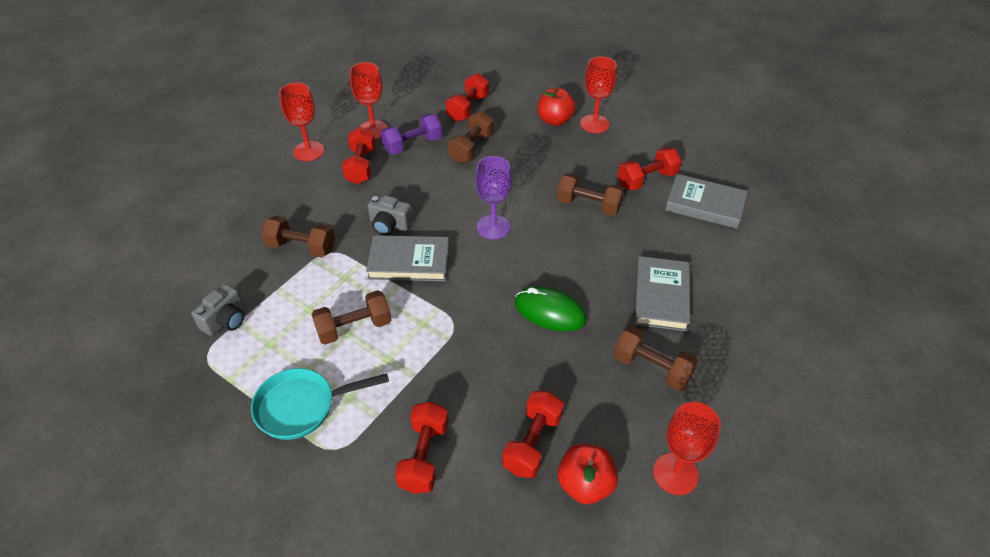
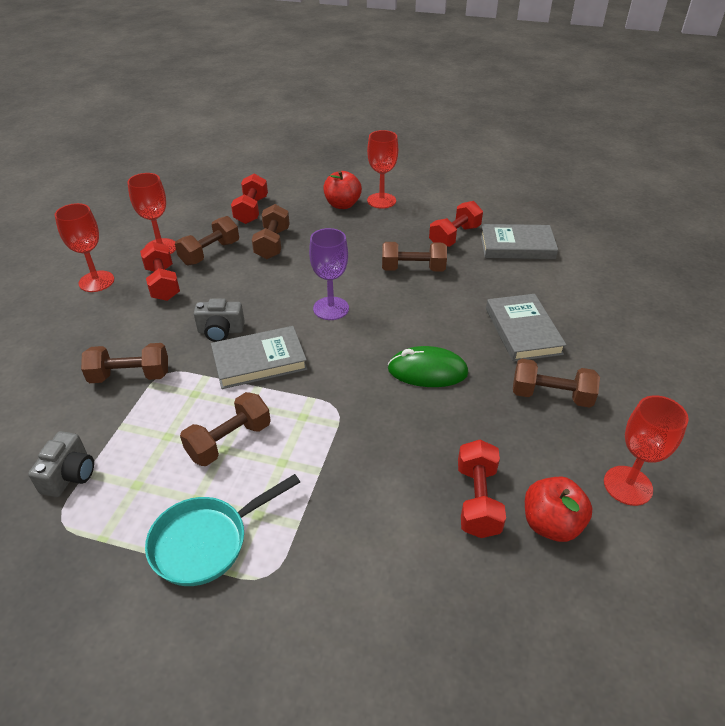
camera: 20 degrees left, 5 degrees down
(413, 145) = (210, 253): purple dumbbell -> brown dumbbell
(424, 456) = (372, 550): red dumbbell -> none

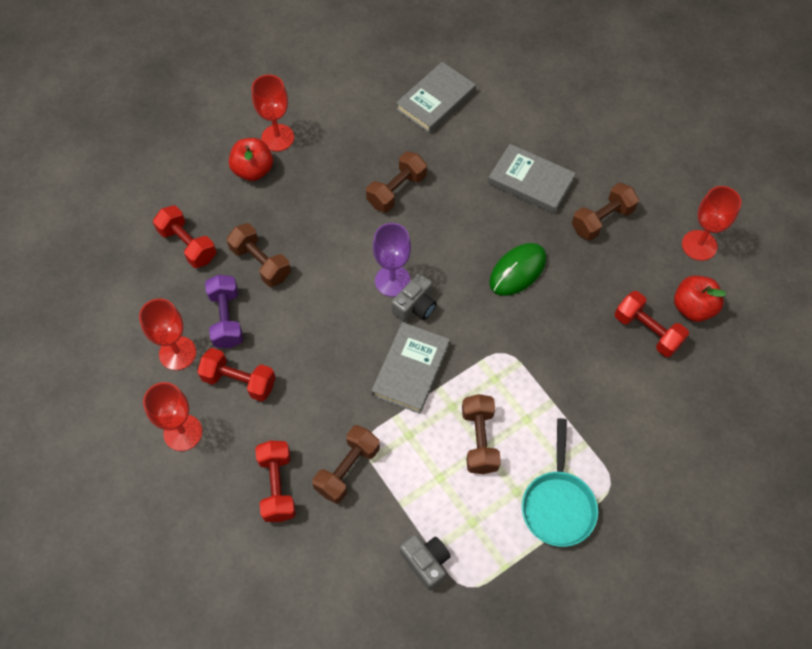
camera: 50 degrees left, 20 degrees up
(210, 253) = (226, 319): brown dumbbell -> purple dumbbell
(220, 331) = (349, 375): grey camera -> grey camera (415, 306)
(454, 236) = (382, 129): red dumbbell -> red dumbbell (277, 486)

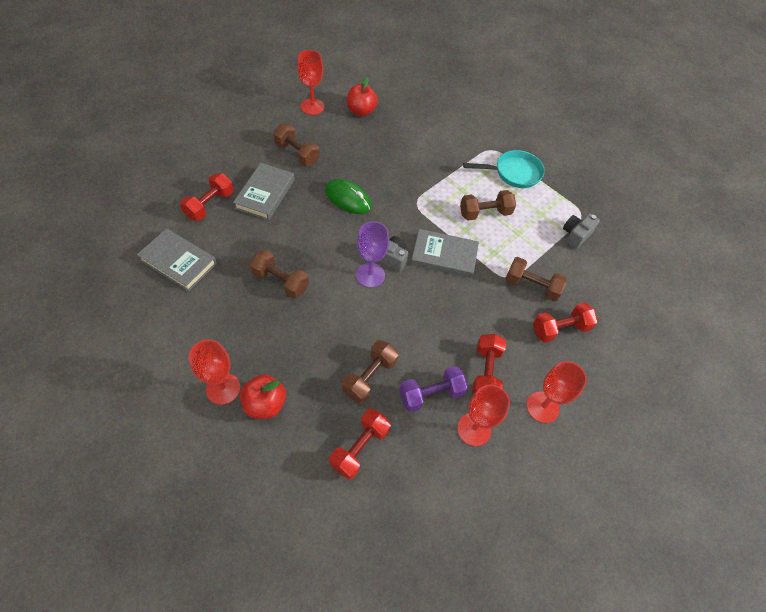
camera: 105 degrees left, 5 degrees down
(647, 331) = (383, 132): red dumbbell -> red dumbbell (210, 205)

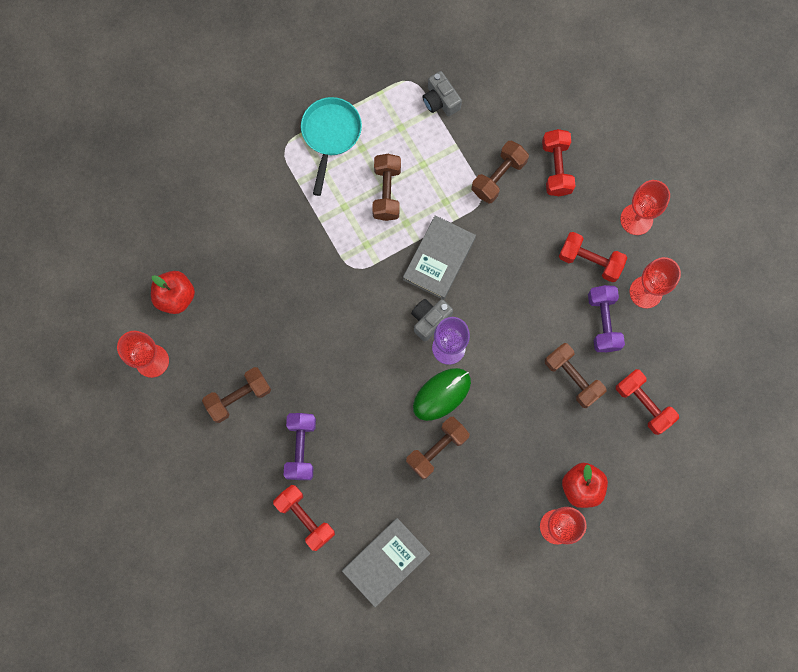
camera: 70 degrees left, 20 degrees up
(265, 194) = (301, 448): grey book -> purple dumbbell
(348, 198) = (330, 348): green mouse -> green mouse (441, 394)

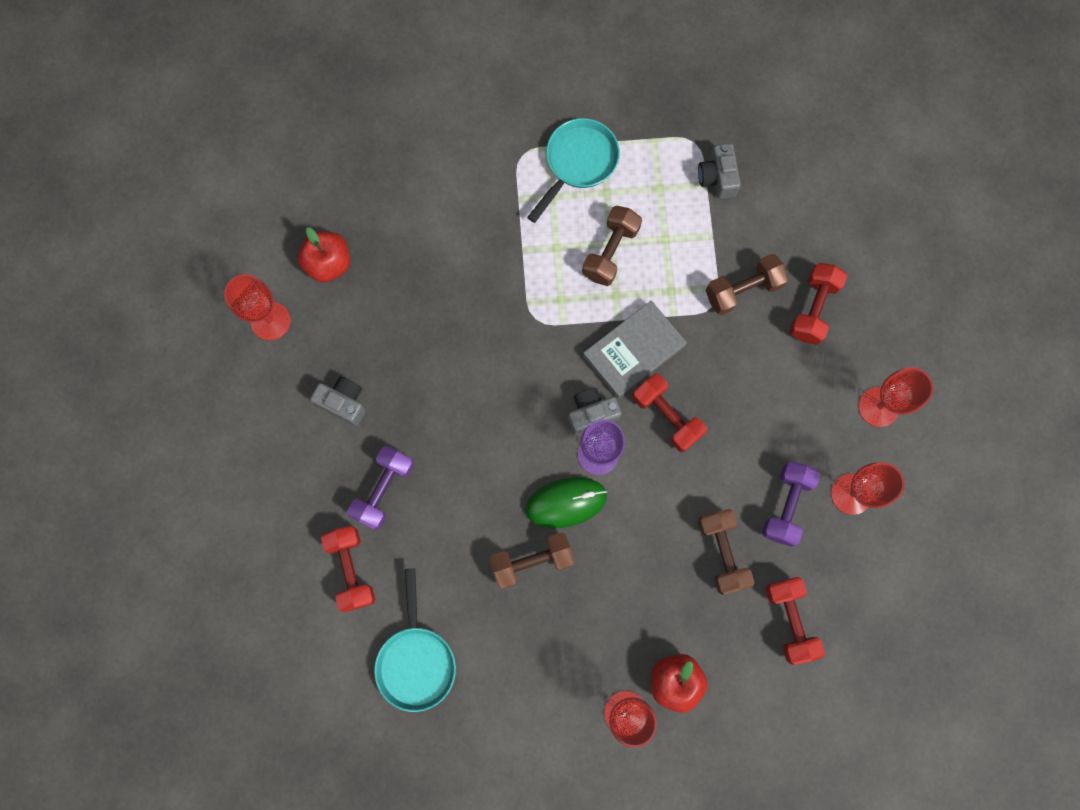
camera: 25 degrees right, 0 degrees up
(239, 397) = (343, 403): brown dumbbell -> grey camera
(386, 562) = (416, 660): grey book -> turquoise pan
(590, 261) = (803, 430): red dumbbell -> red dumbbell (667, 416)

